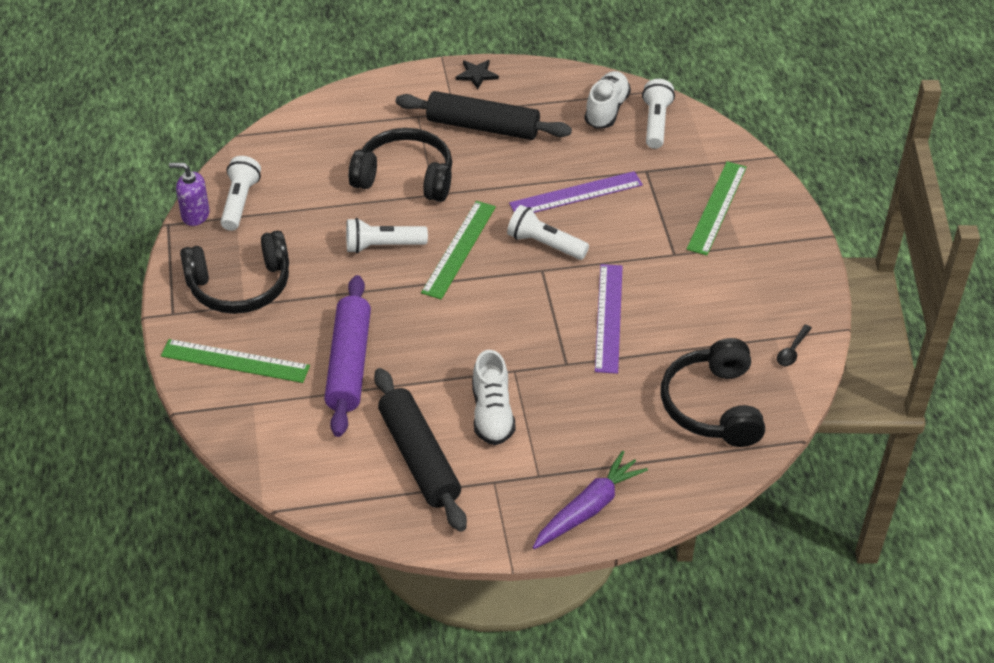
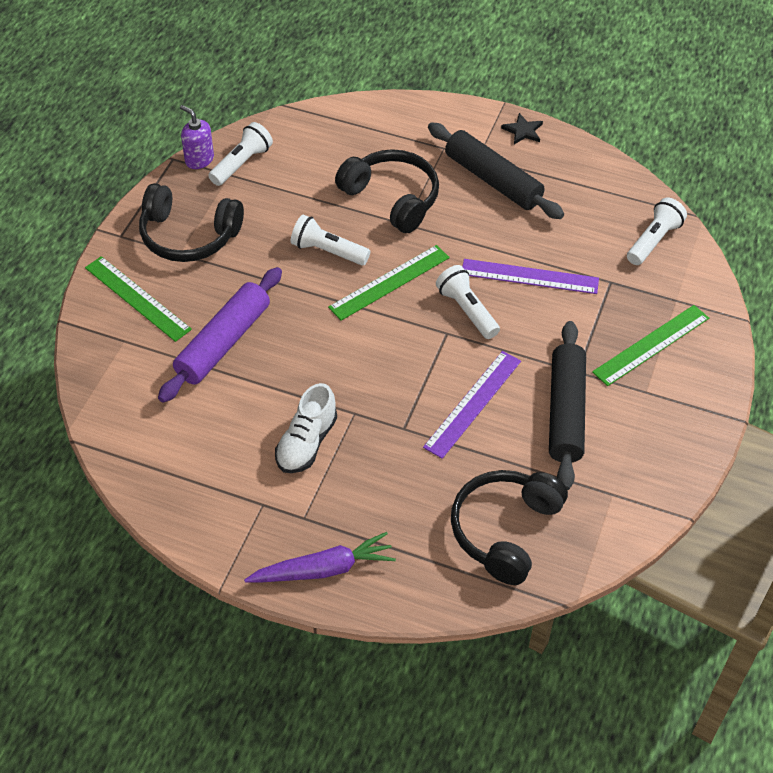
camera: 30 degrees right, 5 degrees up
(419, 457) = (218, 452): black rolling pin -> black rolling pin (566, 412)
(606, 110) = (616, 210): white shoe -> none
(792, 351) = (619, 514): black spoon -> none

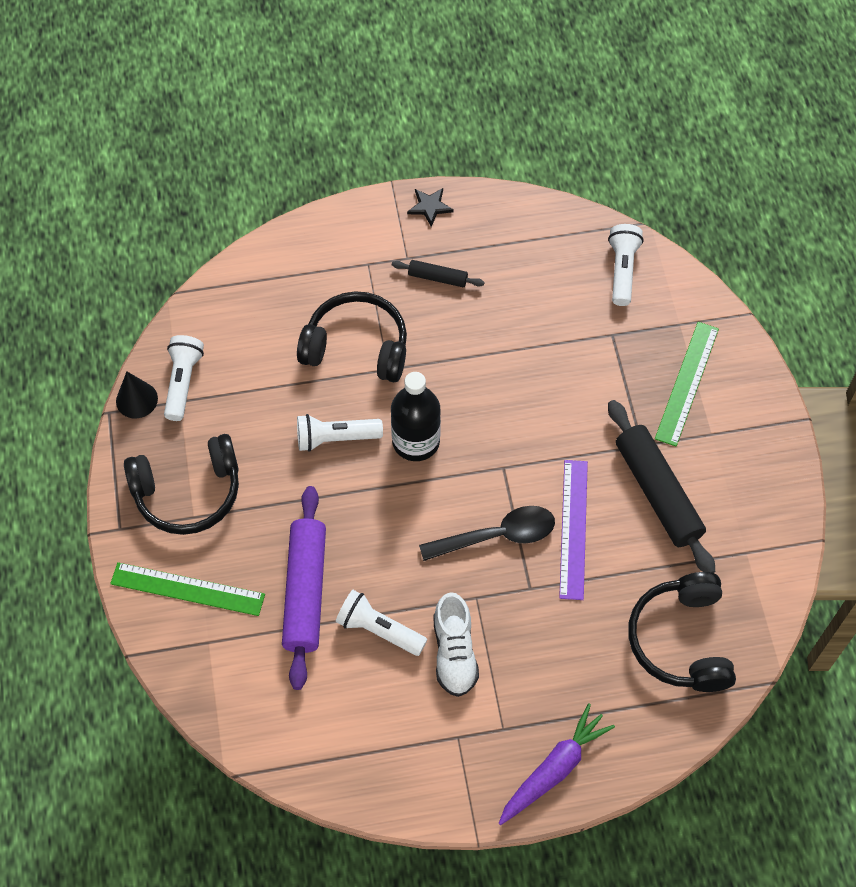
camera: 30 degrees left, 10 degrees up
(199, 159) = (136, 400): purple soap dispenser -> black cone
(389, 282) = (416, 441): green ruler -> black bottle
(405, 378) = (497, 536): none -> black spoon
(467, 310) = (506, 434): white flashlight -> white flashlight (379, 629)
(493, 180) = (437, 278): black rolling pin -> black rolling pin, size x0.49
(529, 276) = (538, 367): purple ruler -> none

